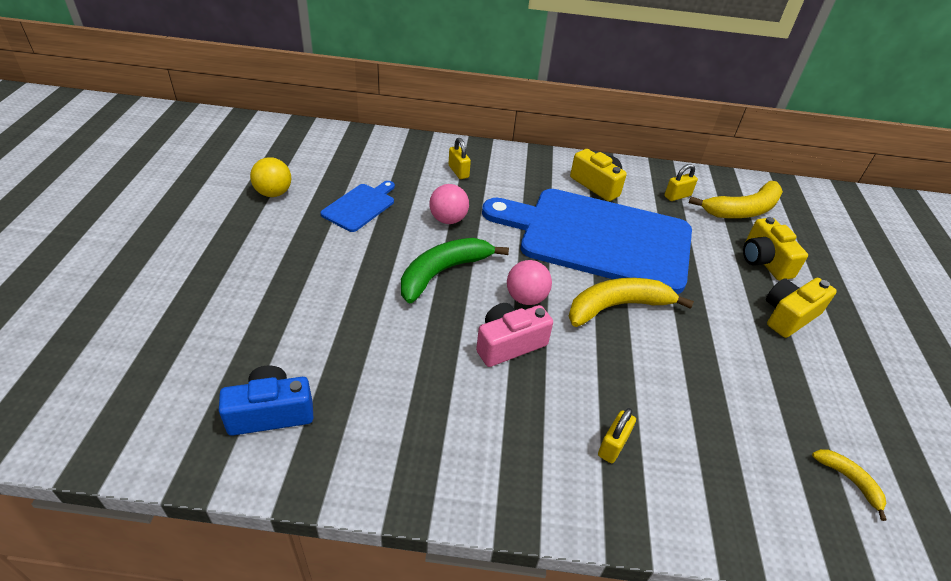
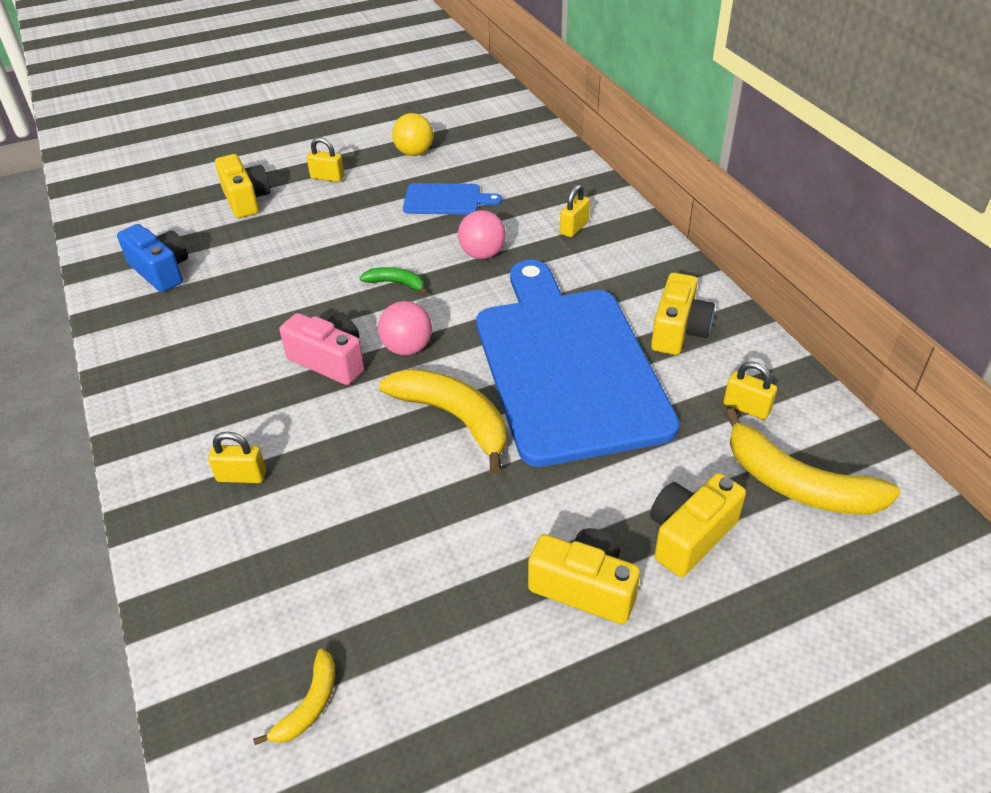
camera: 65 degrees right, 0 degrees up
(217, 312) = (246, 199): none -> yellow camera
(247, 250) = (327, 177): none -> yellow padlock
(443, 273) = (396, 283): green banana -> green banana, size x0.50

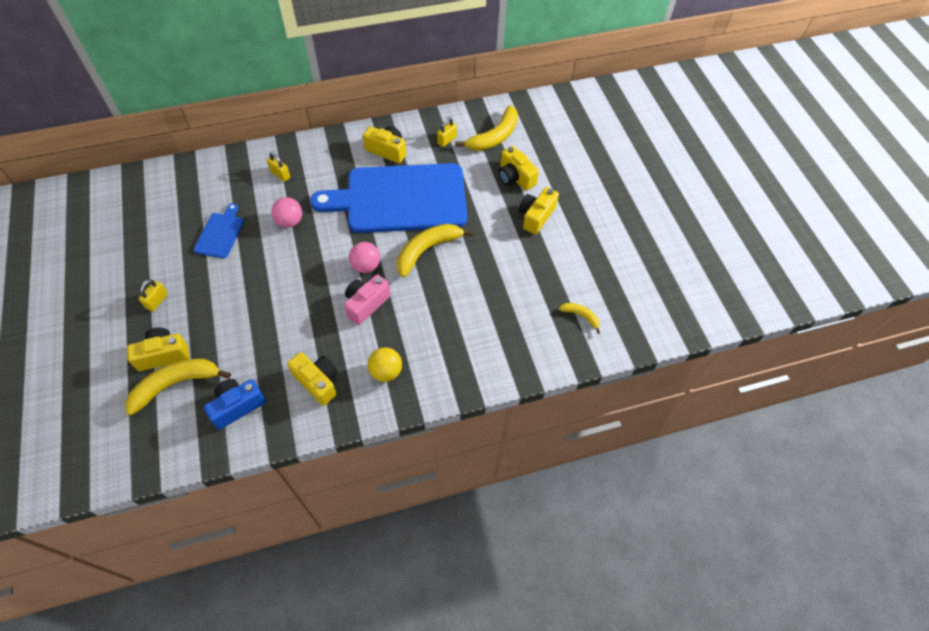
camera: 85 degrees left, 15 degrees up
(188, 335) = (318, 382): none -> yellow camera
(201, 217) = (175, 384): none -> yellow banana
(241, 476) = (447, 346): yellow padlock -> none
(396, 283) = (303, 267): green banana -> none
(414, 153) = (149, 246): yellow ball -> yellow ball (386, 372)

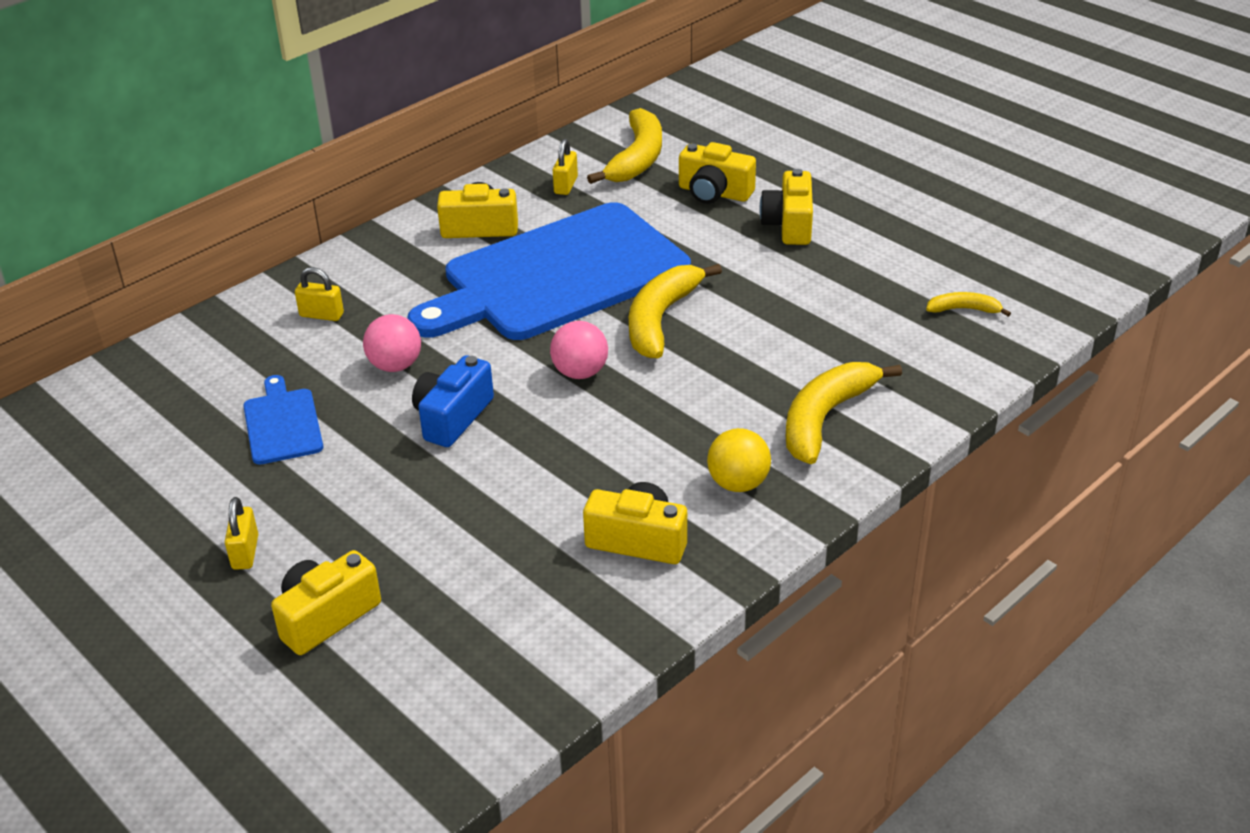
camera: 25 degrees left, 20 degrees down
(175, 384) = (387, 646): yellow banana -> yellow banana (825, 419)
(237, 406) = (529, 627): blue camera -> blue camera (452, 417)
(366, 304) = (625, 417): pink camera -> none

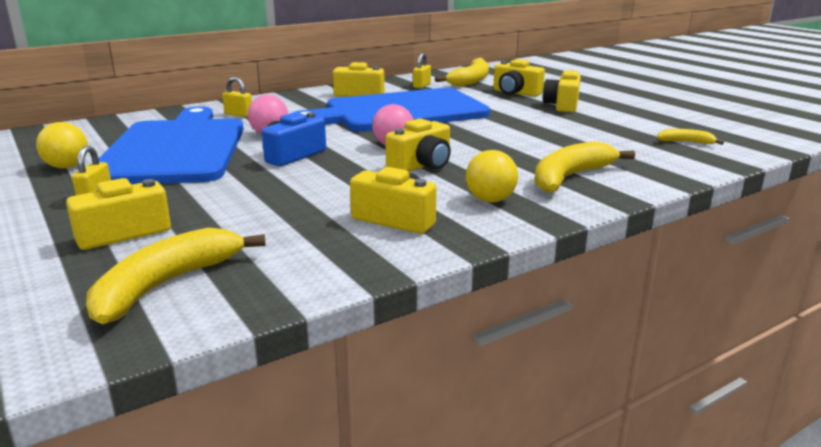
camera: 10 degrees right, 15 degrees down
(158, 489) = (67, 167): none -> yellow ball
(282, 423) = (176, 149): blue cutting board -> blue cutting board, size x2.40
(633, 417) = (422, 165): none -> yellow camera
(660, 320) = (460, 131): yellow banana -> yellow banana (166, 285)

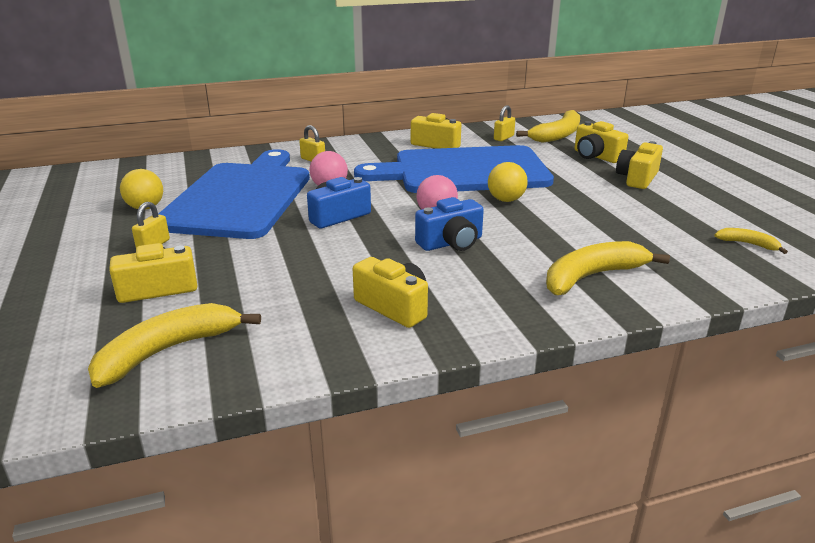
camera: 15 degrees right, 5 degrees up
(422, 165) = (451, 243): yellow camera -> blue camera
(490, 200) = (495, 295): yellow ball -> yellow ball (506, 200)

